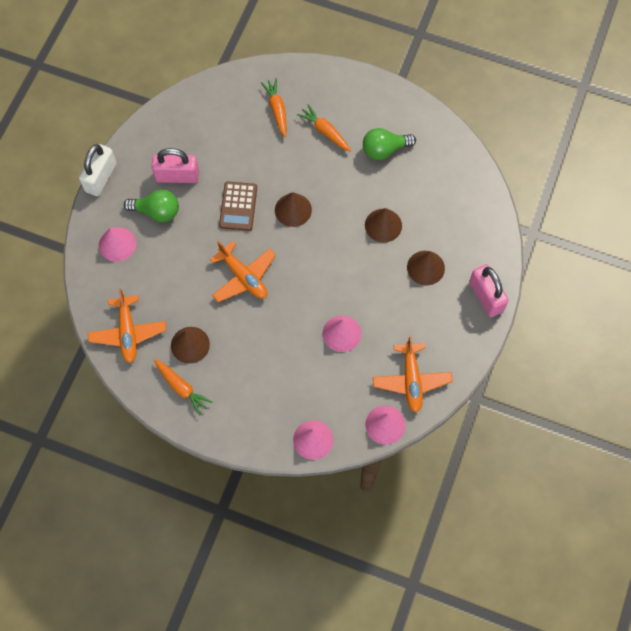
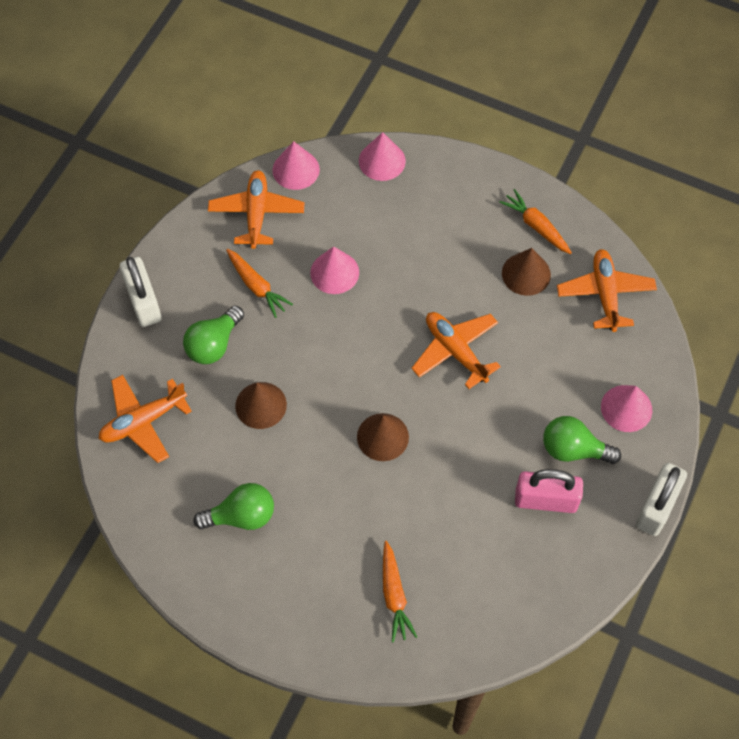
camera: 175 degrees left, 5 degrees down
(238, 206) = (459, 448): brown calculator -> none
(325, 131) = (325, 553): orange carrot -> orange carrot (256, 286)
(425, 267) = (213, 344): brown cone -> green light bulb
(465, 207) = (143, 421): none -> orange plane
(486, 297) = (143, 302): pink padlock -> white padlock

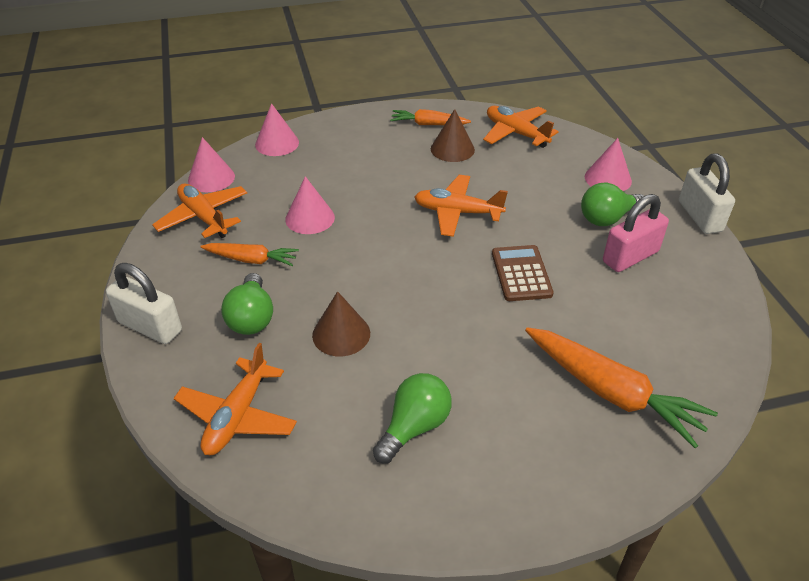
camera: 40 degrees left, 20 degrees down
(382, 437) = (467, 293): brown cone -> none
(394, 595) = (611, 392): orange carrot -> orange carrot, size x1.70
(441, 450) = (521, 274): none -> brown calculator

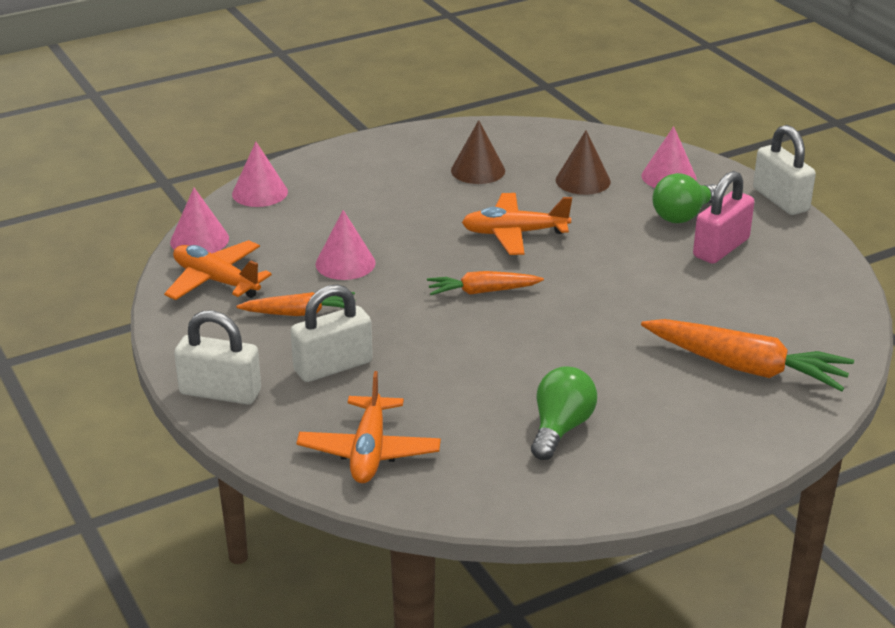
camera: 15 degrees left, 10 degrees down
(251, 318) = (333, 366): green light bulb -> white padlock
(341, 334) = (442, 364): brown cone -> brown cone (583, 180)
(428, 124) = (436, 148): orange carrot -> orange carrot (482, 291)
(516, 133) = (545, 144): orange plane -> none
(521, 274) = (611, 280): brown calculator -> none

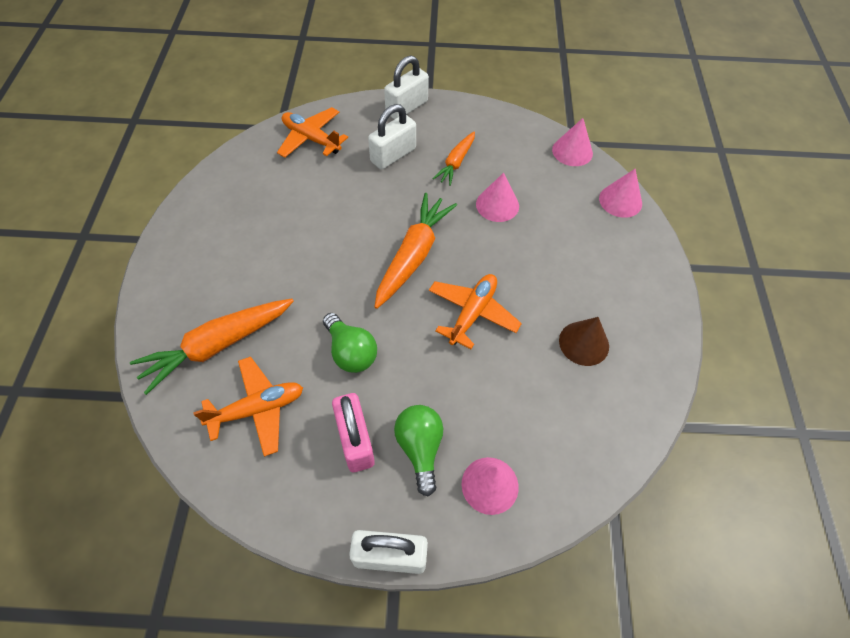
camera: 120 degrees right, 25 degrees up
(216, 281) = (518, 142): orange plane -> orange plane (257, 409)
(333, 366) = (393, 155): white padlock -> white padlock turned 45 degrees clockwise
(482, 291) = (413, 256): orange carrot -> orange carrot, size x1.70
(560, 428) = (256, 219): green light bulb -> green light bulb (350, 352)
(583, 180) = (523, 409): brown cone -> none

